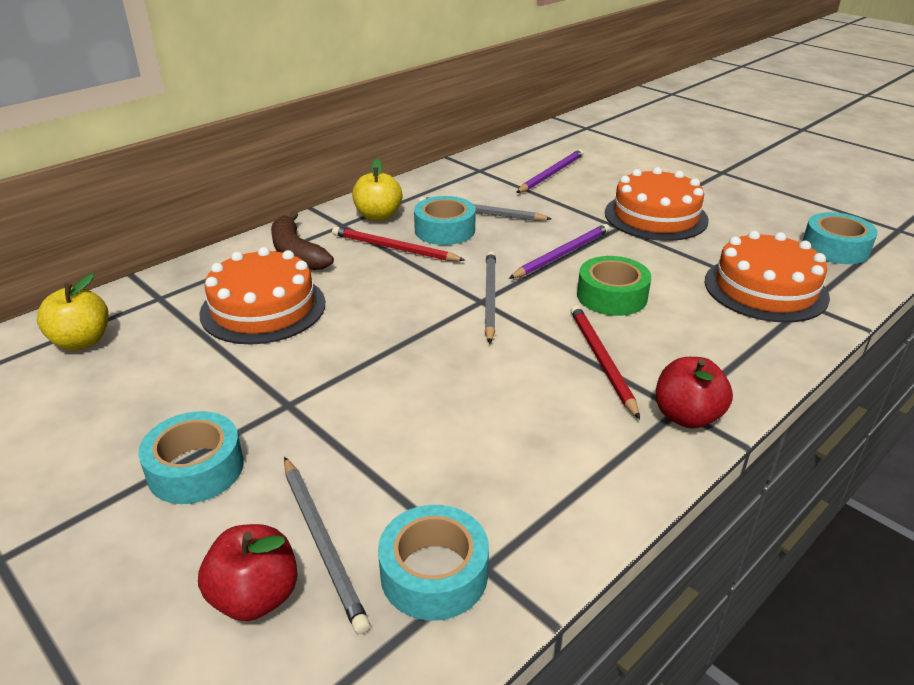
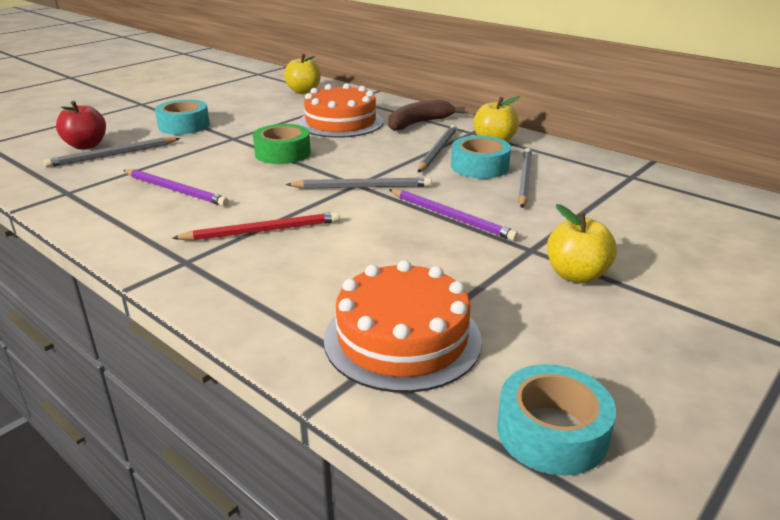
camera: 85 degrees right, 5 degrees down
(394, 248) = (437, 151): red pencil -> grey pencil
(434, 573) = (72, 180): turquoise tape -> none
(551, 174) = (656, 213): purple pencil -> purple pencil (175, 190)
(612, 296) = (371, 239): green tape -> green tape (282, 153)
(655, 216) = (576, 275): orange cake -> yellow apple
(687, 416) = (174, 264): red apple -> none

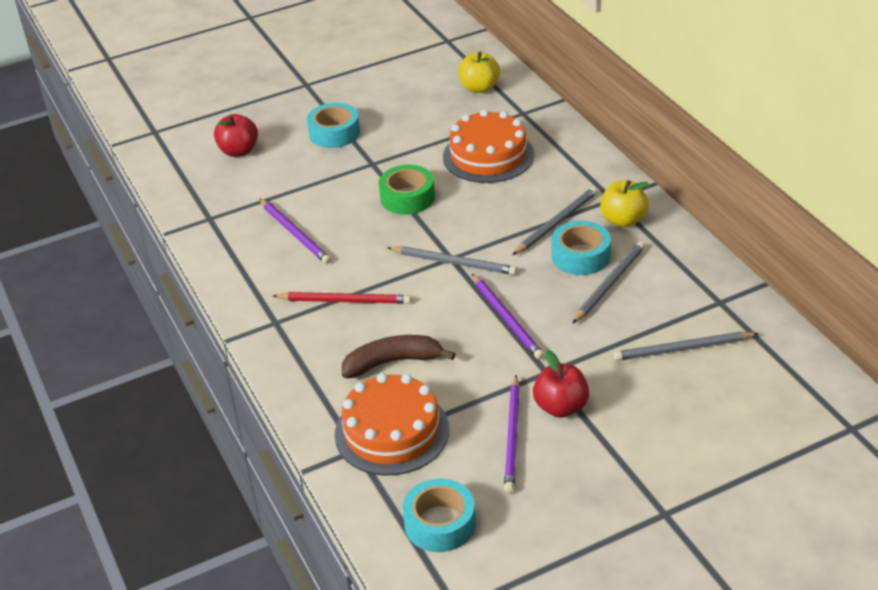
camera: 25 degrees right, 10 degrees up
(112, 155) = (257, 170): grey pencil -> grey pencil (683, 349)
(419, 123) = (567, 172): brown banana -> brown banana (393, 362)
(551, 312) = (512, 436): none -> purple pencil
(576, 275) = (561, 407): yellow apple -> red apple

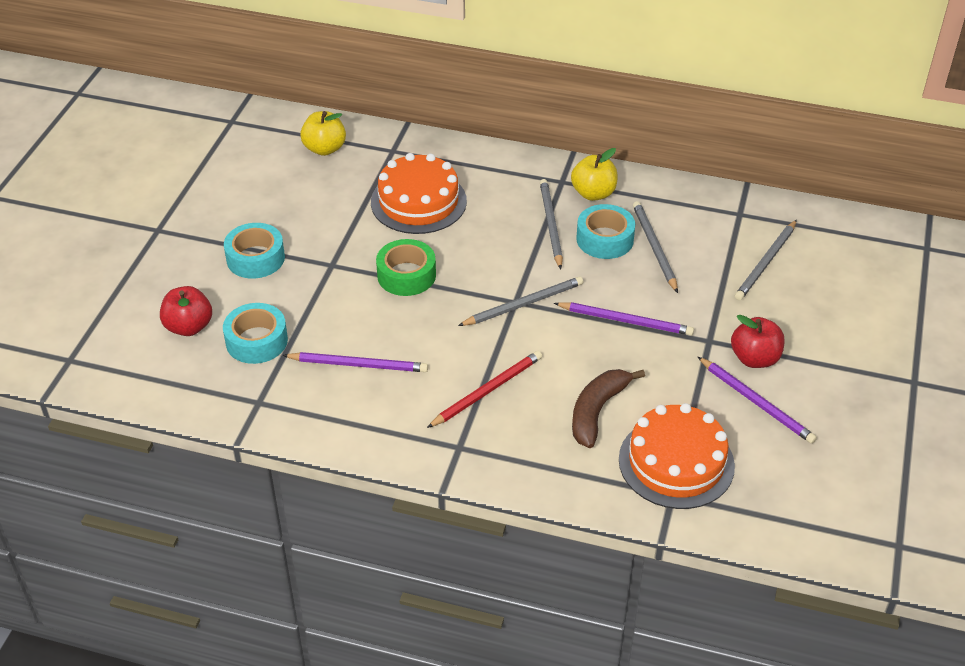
camera: 50 degrees left, 5 degrees up
(440, 523) = (804, 499): turquoise tape -> turquoise tape (256, 341)

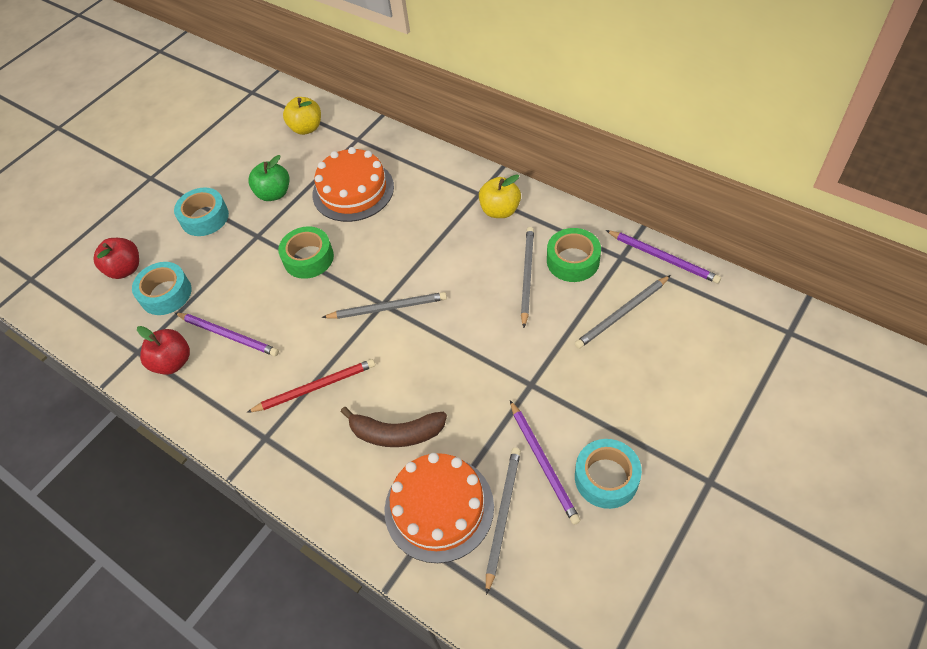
camera: 25 degrees right, 10 degrees up
(326, 220) = (274, 193): none -> green apple
(551, 225) = (449, 234): grey pencil -> grey pencil (503, 515)
(597, 411) = (396, 433): brown banana -> brown banana turned 135 degrees counterclockwise
(605, 239) = (487, 258): turquoise tape -> turquoise tape (606, 478)
(626, 321) = (466, 345): purple pencil -> purple pencil (663, 258)
(693, 226) = (573, 261): none -> green tape
(755, 358) = (564, 414): red apple -> red apple (173, 362)

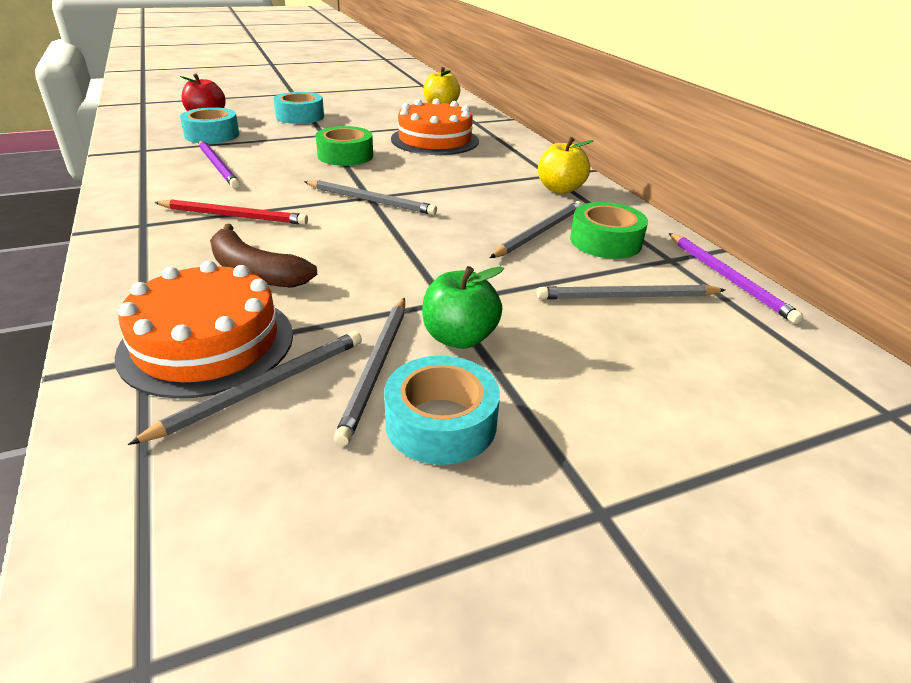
camera: 25 degrees right, 20 degrees down
(173, 362) = (155, 163): red apple -> none
(274, 193) = (369, 123): green apple -> green apple (459, 338)
(543, 463) = (376, 368): purple pencil -> grey pencil

